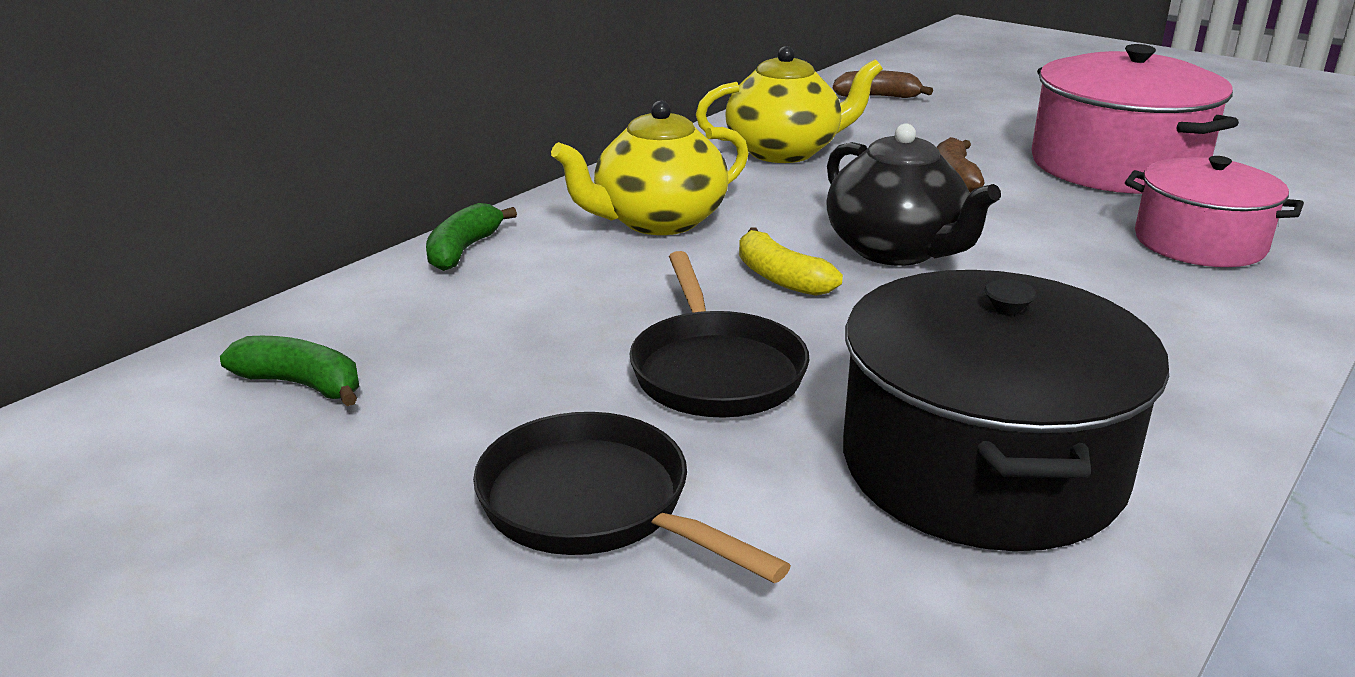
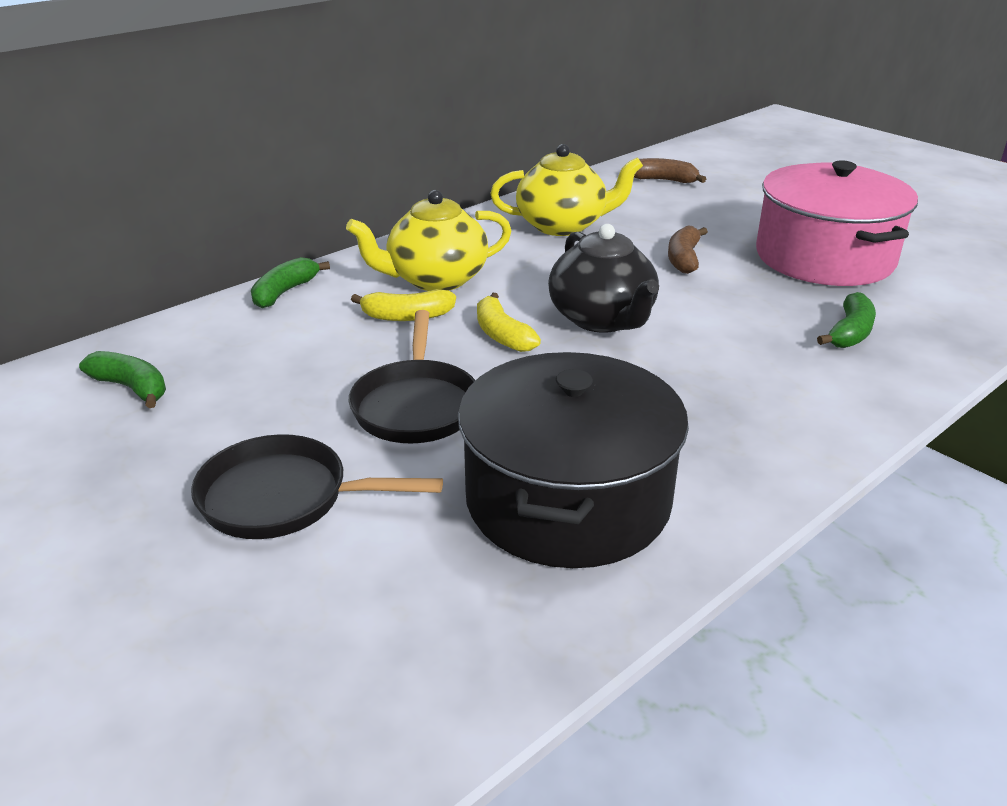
camera: 10 degrees right, 5 degrees up
(594, 505) = (283, 498): black pan -> black pan turned 45 degrees counterclockwise
(644, 266) = (407, 316): none -> yellow banana
(1199, 242) = (850, 333): pink pot -> green banana

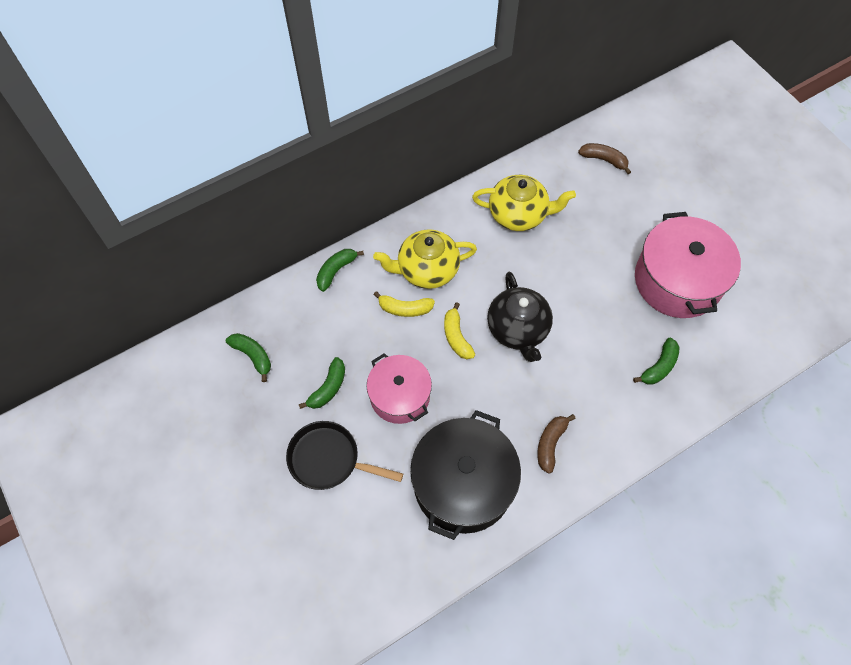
camera: 10 degrees right, 30 degrees up
(278, 410) = (328, 388): none -> green banana
(416, 405) = (400, 396): black pan -> pink pot
(684, 259) = (586, 268): brown banana -> brown banana (550, 444)

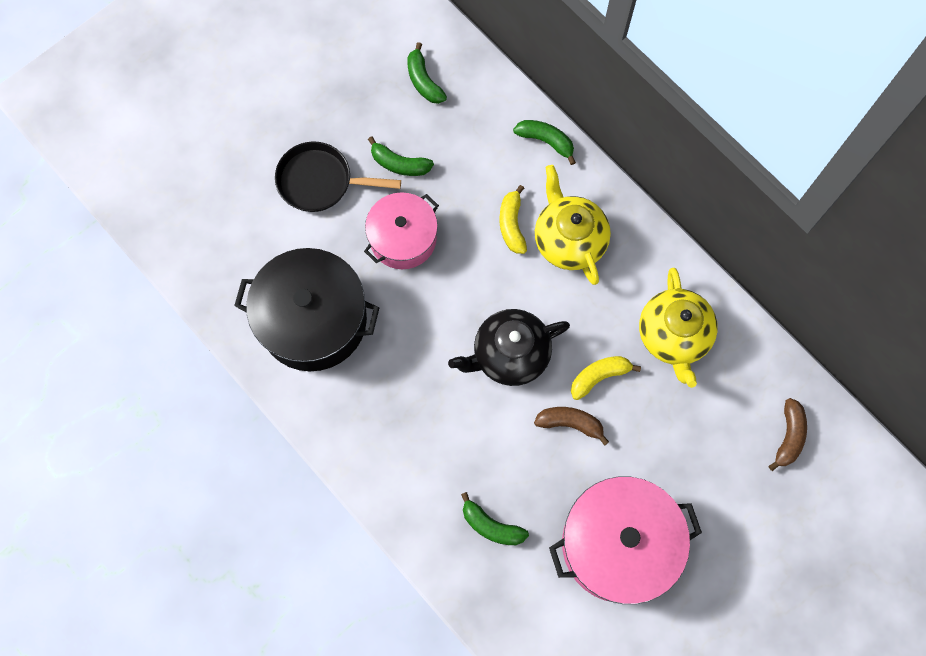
camera: 80 degrees right, 10 degrees up
(253, 356) = (423, 81): green banana -> green banana turned 120 degrees clockwise
(328, 459) = (320, 181): black pan -> black pan turned 90 degrees counterclockwise
(456, 337) = (486, 287): yellow banana -> yellow banana (599, 376)
(550, 444) = (372, 407): brown banana -> brown banana (570, 423)

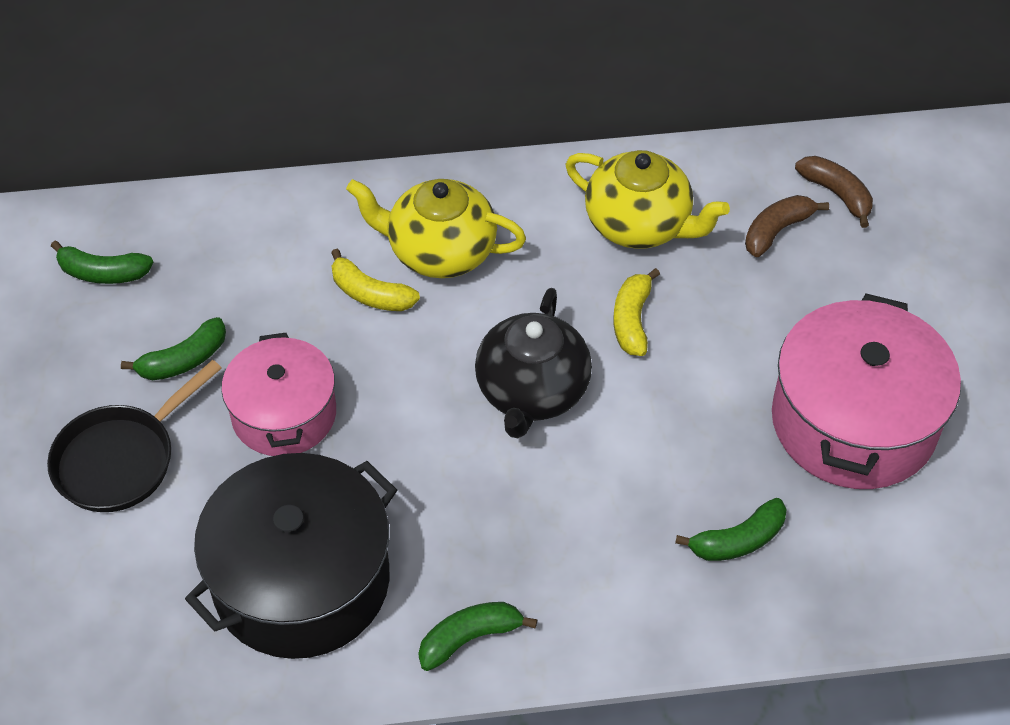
camera: 55 degrees left, 20 degrees down
(546, 141) = (299, 202): green banana -> green banana (469, 638)
(570, 423) = (668, 382): brown banana -> brown banana (776, 231)

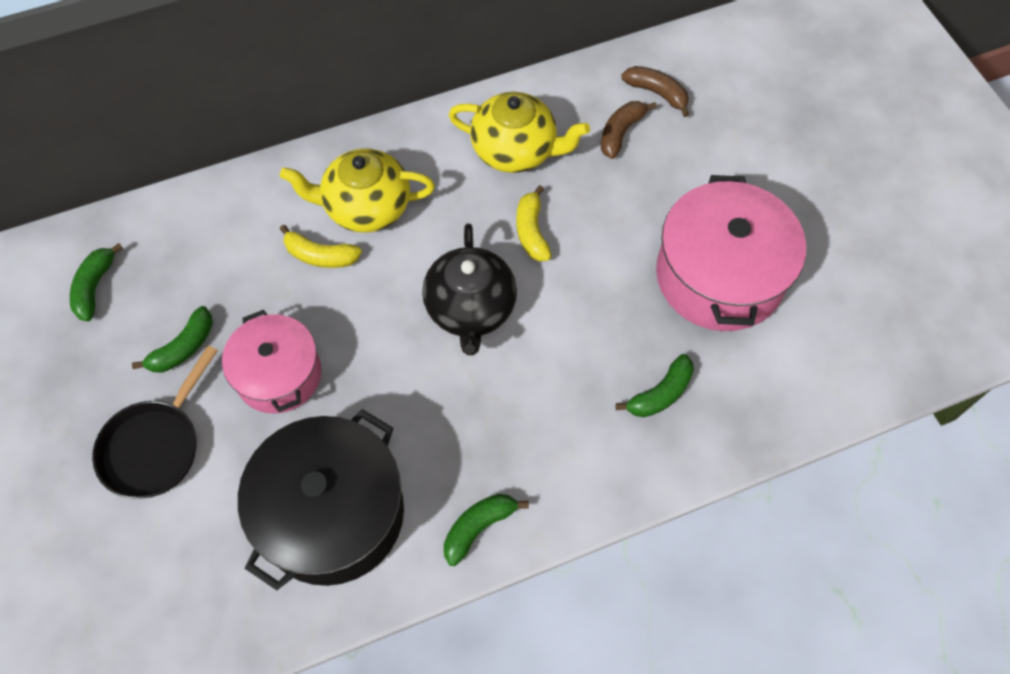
camera: 15 degrees left, 10 degrees up
(103, 273) = (95, 287): green banana -> green banana turned 105 degrees clockwise

